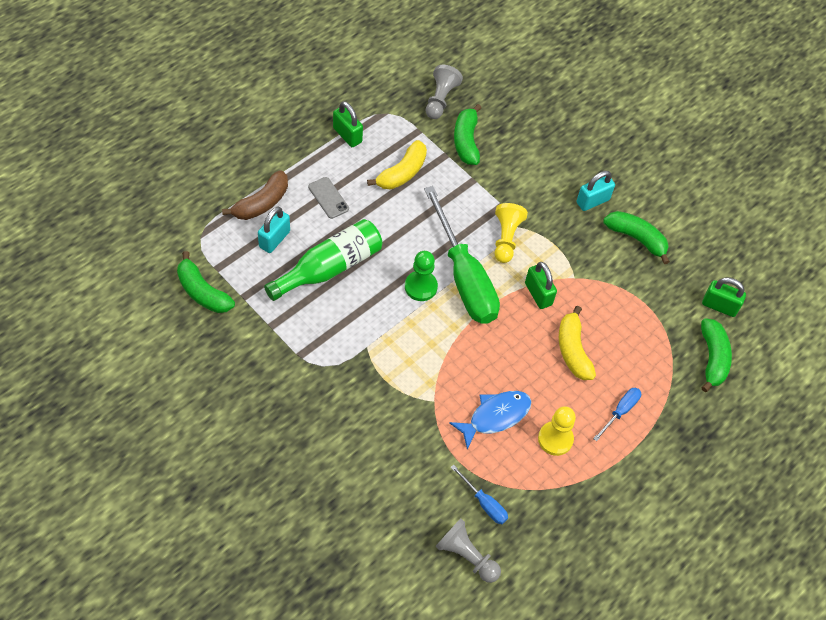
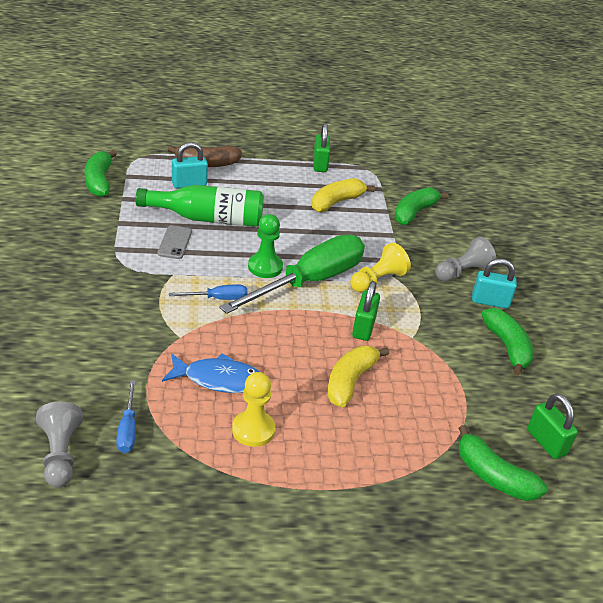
camera: 40 degrees right, 20 degrees down
(328, 198) = (260, 185): grey phone -> grey phone (175, 242)
(402, 173) = (336, 202): yellow banana -> yellow banana turned 150 degrees clockwise
(440, 99) = (421, 182): grey pawn -> grey pawn (462, 272)
(464, 277) = (309, 282): green screwdriver -> green screwdriver turned 150 degrees counterclockwise
(620, 411) = (343, 452): blue screwdriver -> blue screwdriver (218, 298)
(712, 358) = (493, 476): green banana -> green banana turned 90 degrees clockwise

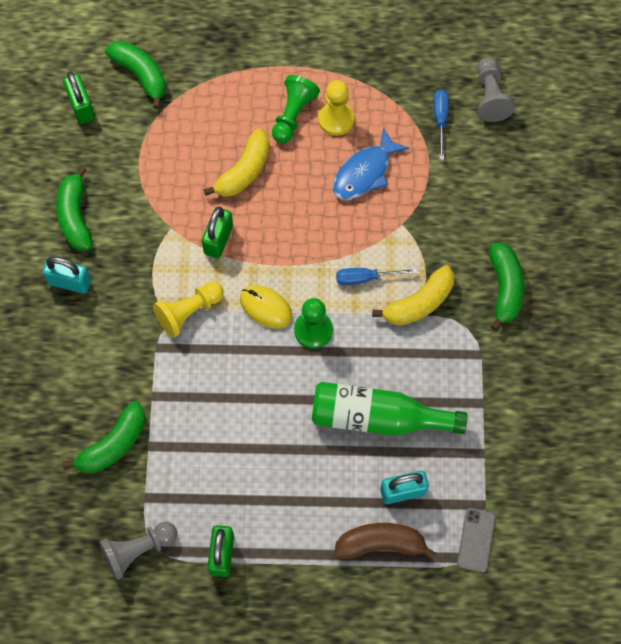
camera: 170 degrees left, 30 degrees up
(99, 181) = (517, 490): green banana -> green banana (504, 288)
(175, 242) = (414, 369): grey phone -> grey phone (476, 540)
(219, 379) = (365, 173): blue fish -> blue fish turned 60 degrees counterclockwise
(304, 434) = (293, 115): none -> green pawn
(309, 282) = (266, 307): green screwdriver -> yellow mouse
(336, 202) = (212, 462): yellow banana -> yellow banana (419, 303)
(462, 272) = (86, 330): grey pawn -> grey pawn (138, 550)

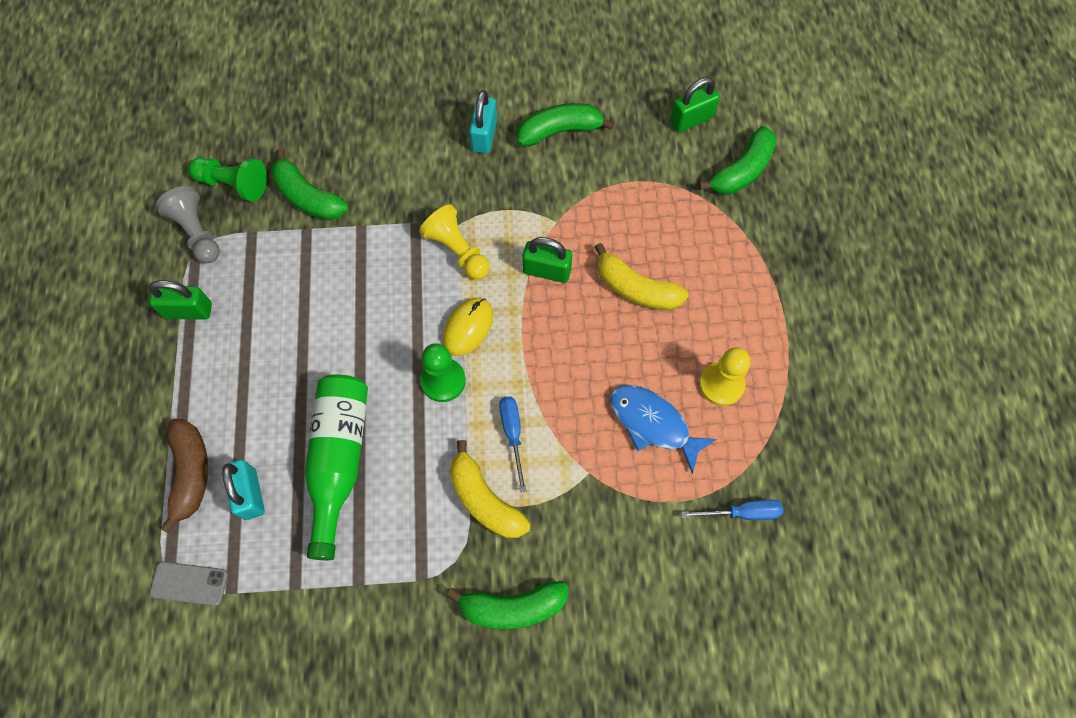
camera: 85 degrees right, 0 degrees up
(293, 115) = (719, 335): green pawn -> green pawn (234, 184)
(490, 97) = (789, 578): grey pawn -> none

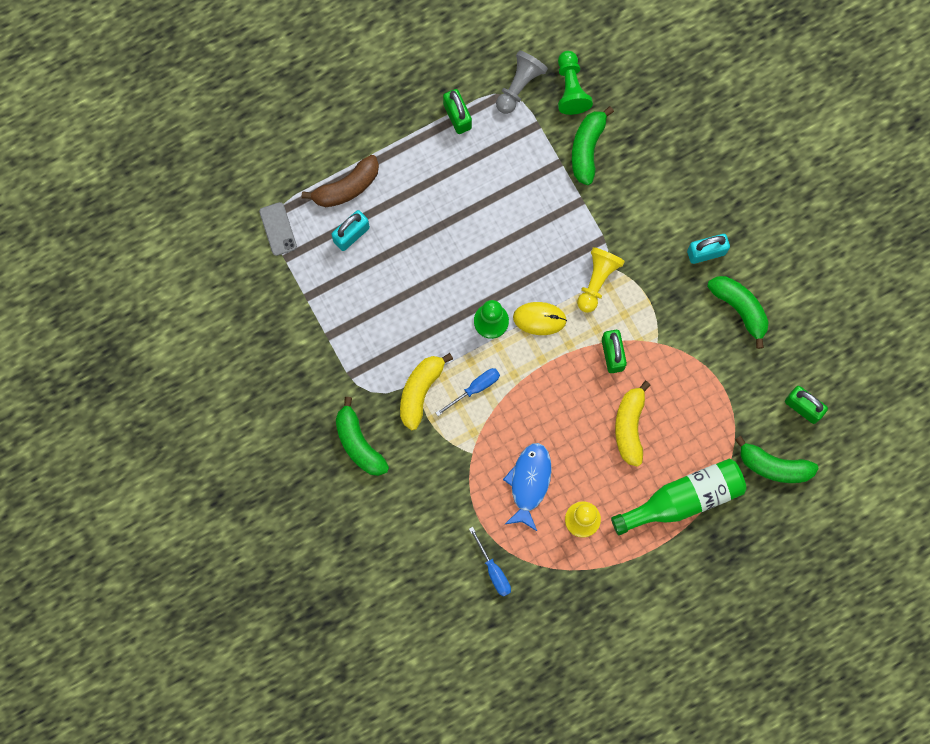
camera: 65 degrees right, 10 degrees up
(339, 460) = (401, 280): green bottle -> green bottle (683, 499)

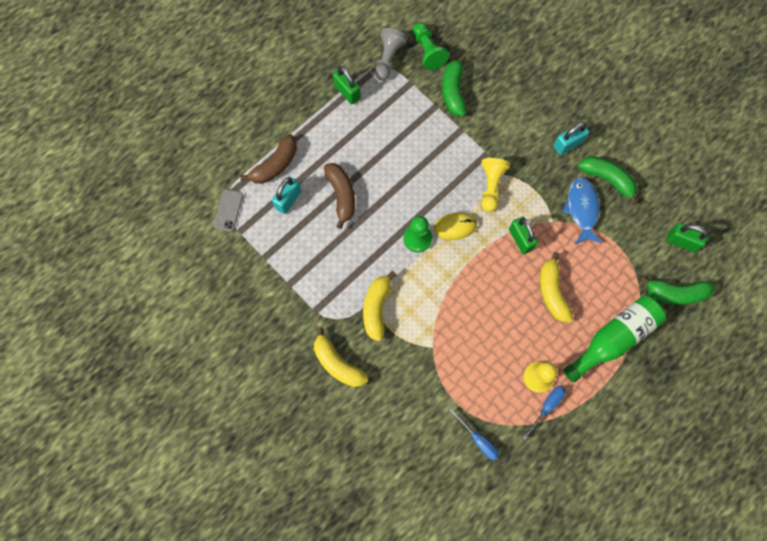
camera: 15 degrees left, 5 degrees down
(278, 229) = (228, 210): grey phone -> grey phone turned 45 degrees clockwise
(358, 443) = (337, 363): green banana -> yellow banana
(416, 246) = (341, 195): none -> brown banana
(475, 388) = (420, 294): blue screwdriver -> blue screwdriver (547, 407)
(529, 483) = (486, 359): blue fish -> blue fish (582, 209)

